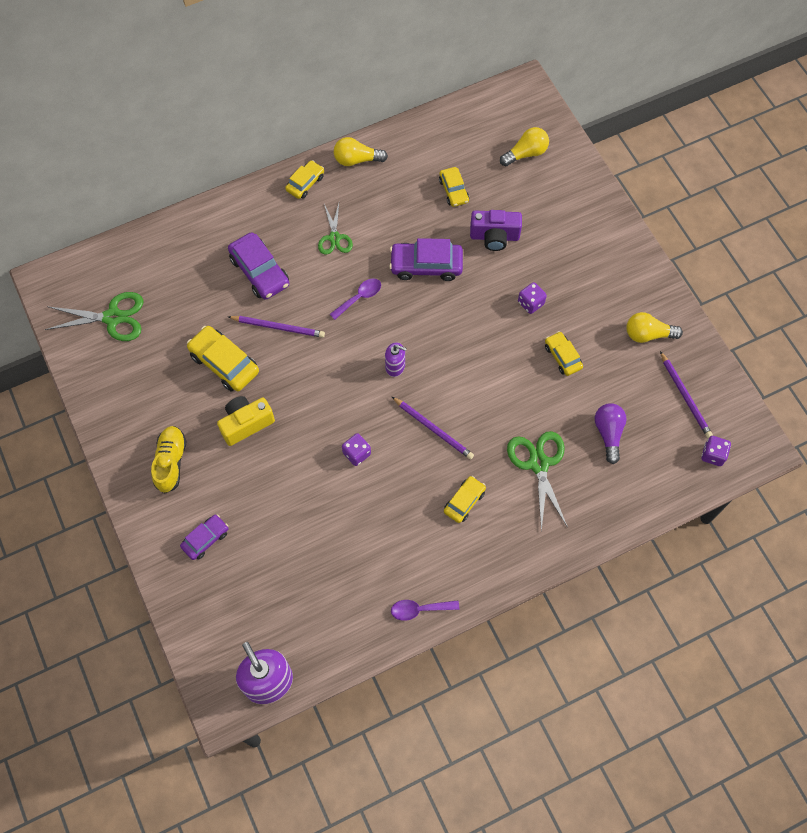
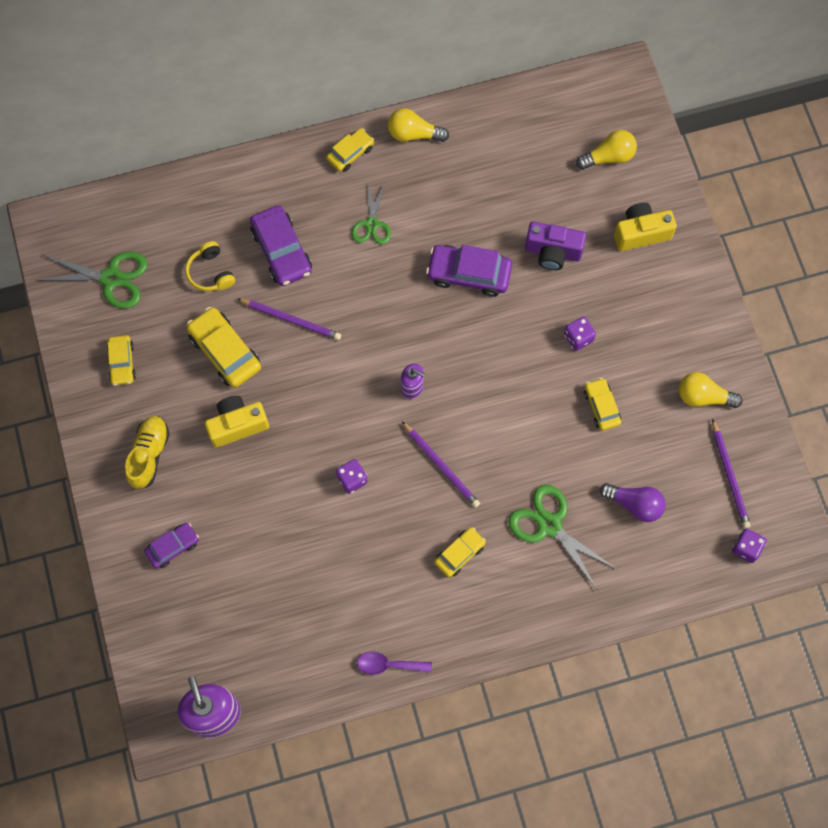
camera: 10 degrees right, 5 degrees up
(200, 299) = (211, 272): none -> yellow headphones
(359, 298) = (387, 300): purple spoon -> none
(453, 190) = (517, 189): yellow car -> yellow car (122, 363)
(538, 464) = (550, 525): green scissors -> green scissors turned 45 degrees counterclockwise
(566, 210) = (641, 233): none -> yellow camera
(608, 433) = (634, 504): purple light bulb -> purple light bulb turned 105 degrees clockwise

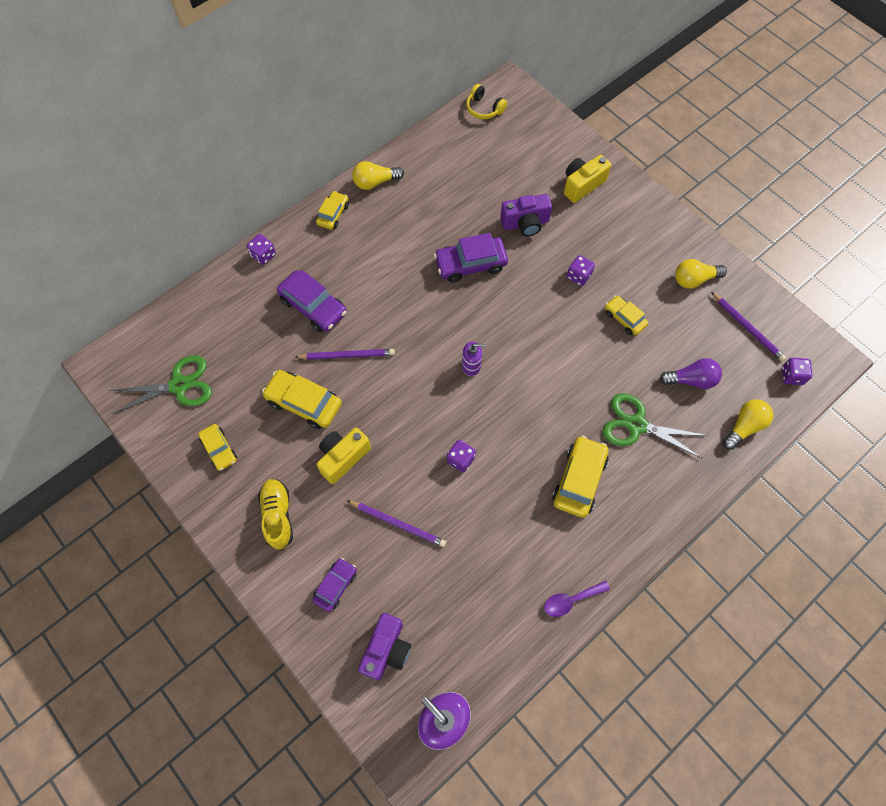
camera: 25 degrees left, 5 degrees down
(192, 628) = (386, 649): none -> purple camera
(211, 272) = (262, 346): yellow headphones -> yellow headphones (484, 109)
(256, 170) = (263, 255): none -> purple dice
(372, 224) = (376, 258): green scissors -> none
(441, 466) = (527, 417): purple pencil -> purple pencil (398, 524)
(459, 554) = (579, 480): yellow car -> yellow car, size x1.63
(608, 157) = (529, 143): yellow light bulb -> yellow light bulb (744, 427)

